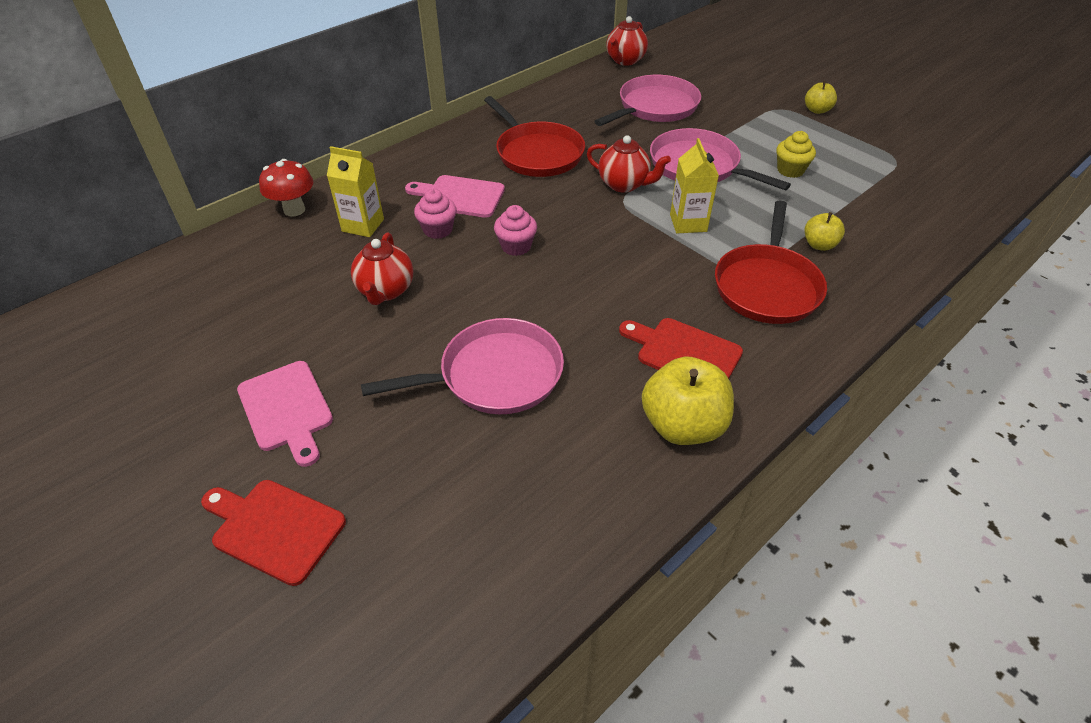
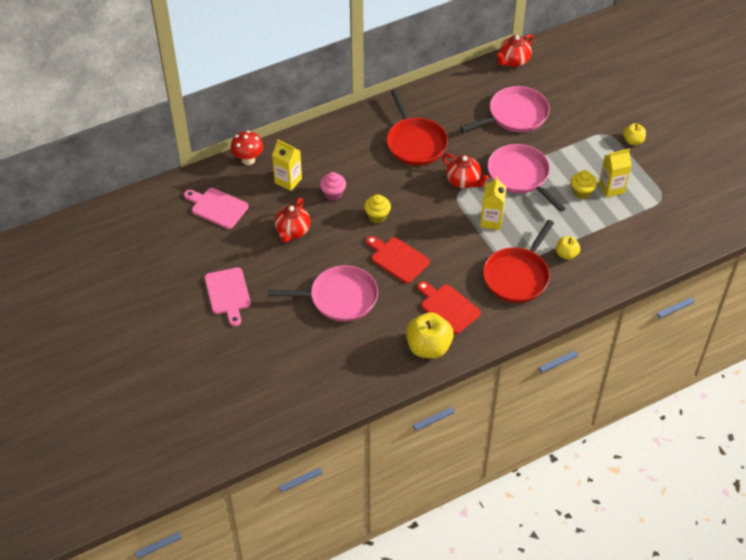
camera: 15 degrees right, 5 degrees up
(274, 528) = (215, 352): red cutting board -> red cutting board (397, 259)
(459, 196) = (353, 170): pink cutting board -> pink cutting board (217, 207)
(516, 246) = (377, 216): pink cupcake -> yellow cupcake
(825, 160) = (611, 188): none -> yellow carton

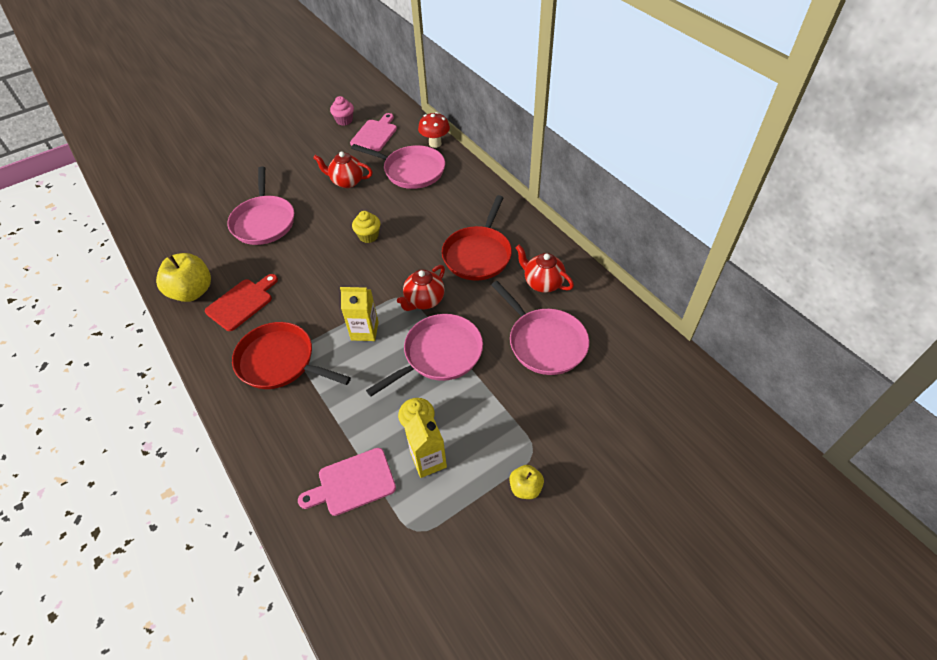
camera: 85 degrees right, 0 degrees up
(228, 294) = (276, 154): pink cutting board -> pink cutting board (352, 483)
(288, 181) = (411, 171): yellow carton -> pink pan
(333, 194) = (397, 202): pink cupcake -> pink cupcake (344, 120)
(397, 259) = (310, 257): red cutting board -> none
(415, 143) = (478, 254): red pan -> red pan turned 45 degrees counterclockwise
(513, 61) = (644, 334): red teapot -> red teapot (542, 283)
(566, 254) = (311, 410): yellow apple -> none

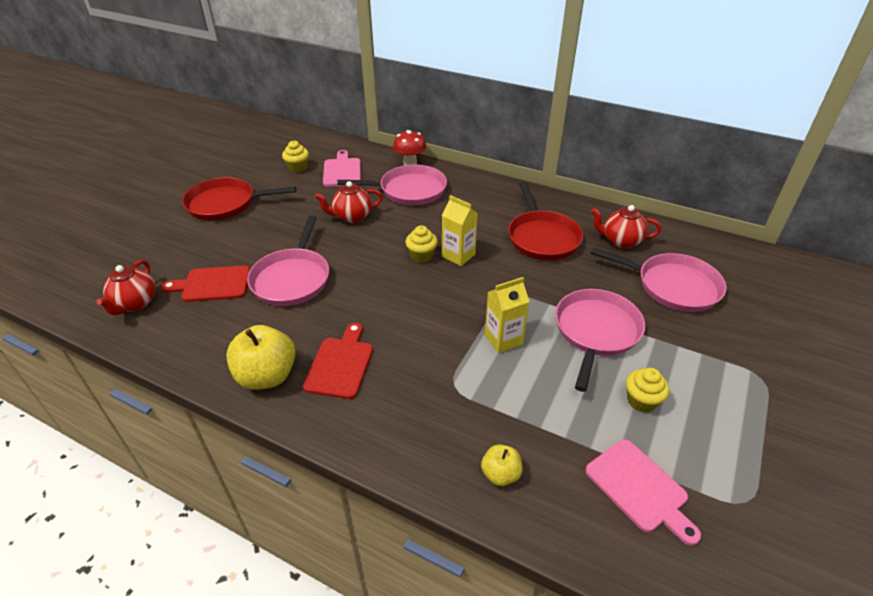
camera: 30 degrees left, 10 degrees down
(211, 207) = (212, 284): none -> red cutting board
(264, 222) = (292, 279): pink pan -> pink pan turned 45 degrees clockwise
(280, 361) = (442, 404): red pan -> red pan (225, 204)
(344, 120) = (298, 168): pink cupcake -> yellow cupcake
(352, 483) = (639, 488): pink cutting board -> pink cutting board turned 75 degrees counterclockwise
(424, 301) = (533, 292): red teapot -> red teapot (135, 304)
(428, 460) = (686, 430): yellow carton -> yellow carton (458, 255)
(525, 488) = (790, 412): yellow apple -> yellow apple (500, 474)

